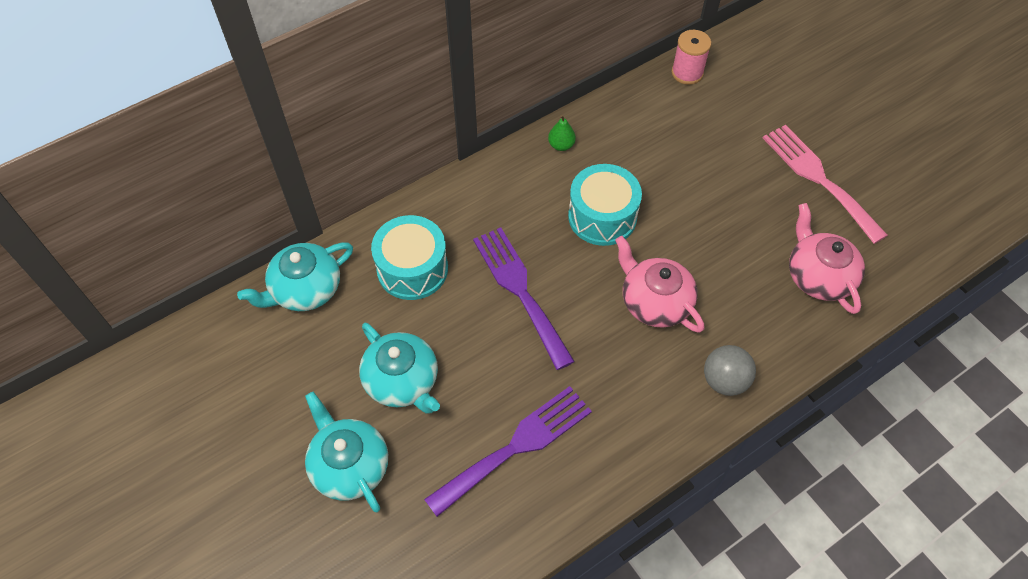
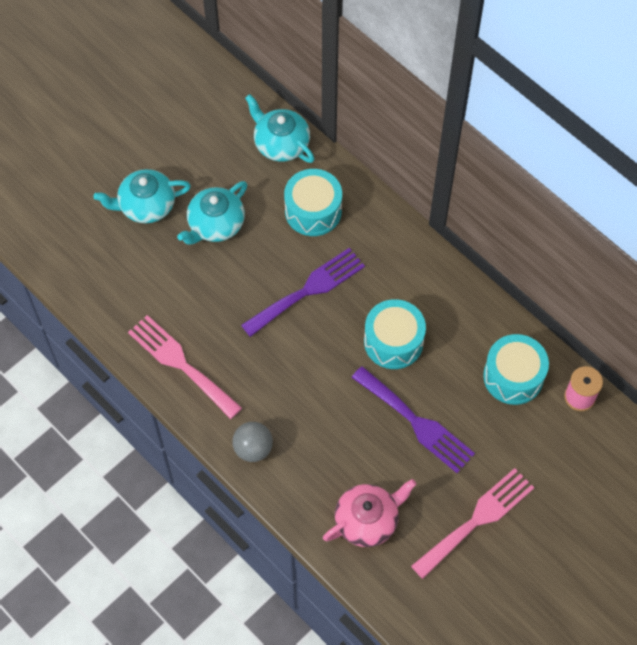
camera: 80 degrees right, 5 degrees up
(349, 465) = (146, 205): turquoise teapot -> turquoise teapot turned 150 degrees counterclockwise
(516, 446) = (175, 308): purple fork -> purple fork (416, 422)
(561, 145) = (463, 299): green pear -> none
(599, 450) = (181, 364): none -> pink fork
(655, 302) = (316, 391): pink teapot -> none
(658, 120) = (513, 376): none -> turquoise drum

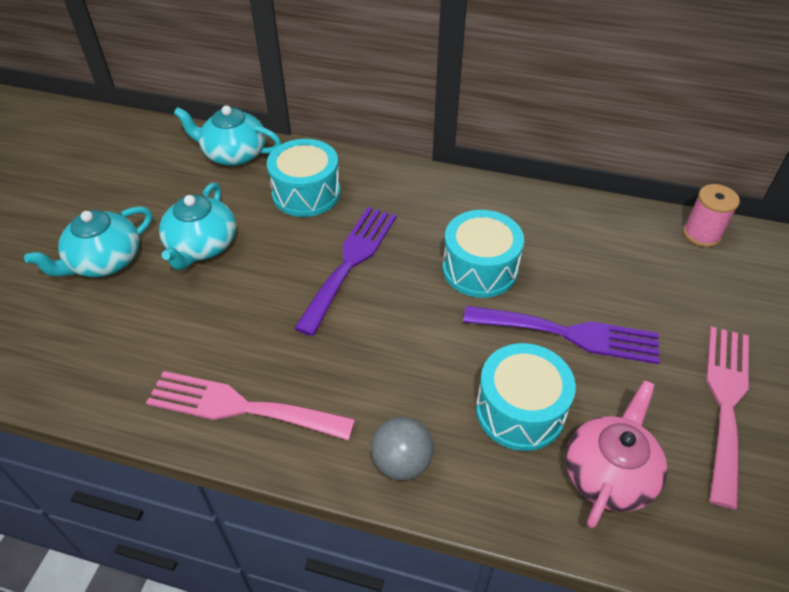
camera: 30 degrees left, 15 degrees down
(513, 376) = (625, 245): turquoise drum -> turquoise drum (520, 410)

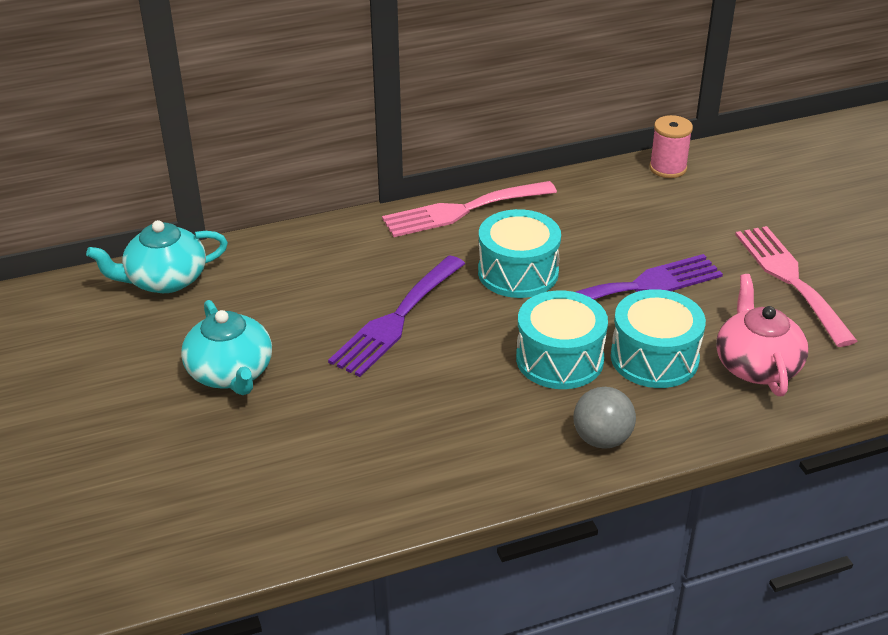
camera: 35 degrees left, 10 degrees down
(104, 261) = (138, 433): turquoise teapot -> none
(241, 407) = (424, 474): pink fork -> pink fork (462, 210)
(306, 193) = (287, 282): turquoise drum -> turquoise drum (559, 359)
(350, 262) = (396, 319): purple fork -> purple fork turned 135 degrees counterclockwise

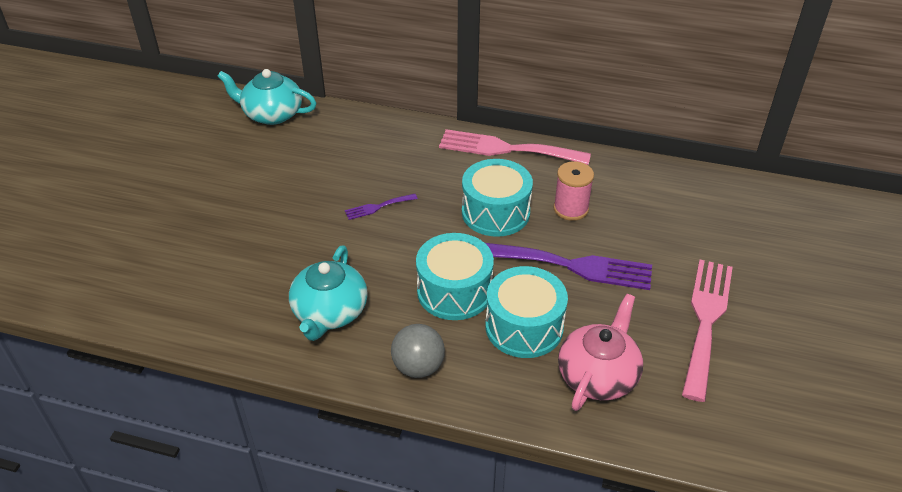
camera: 35 degrees right, 5 degrees up
(231, 373) = (242, 193): turquoise teapot -> turquoise teapot (329, 312)
(396, 319) = (378, 207): purple fork -> purple fork, size x0.46
(668, 168) = (701, 183): pink spool -> pink spool (571, 209)

